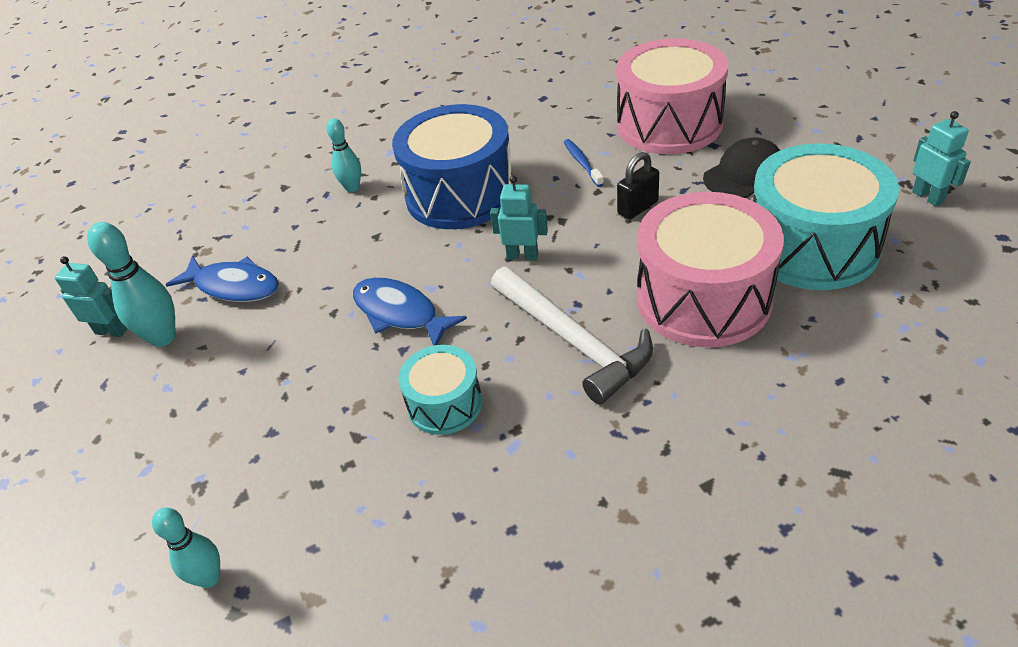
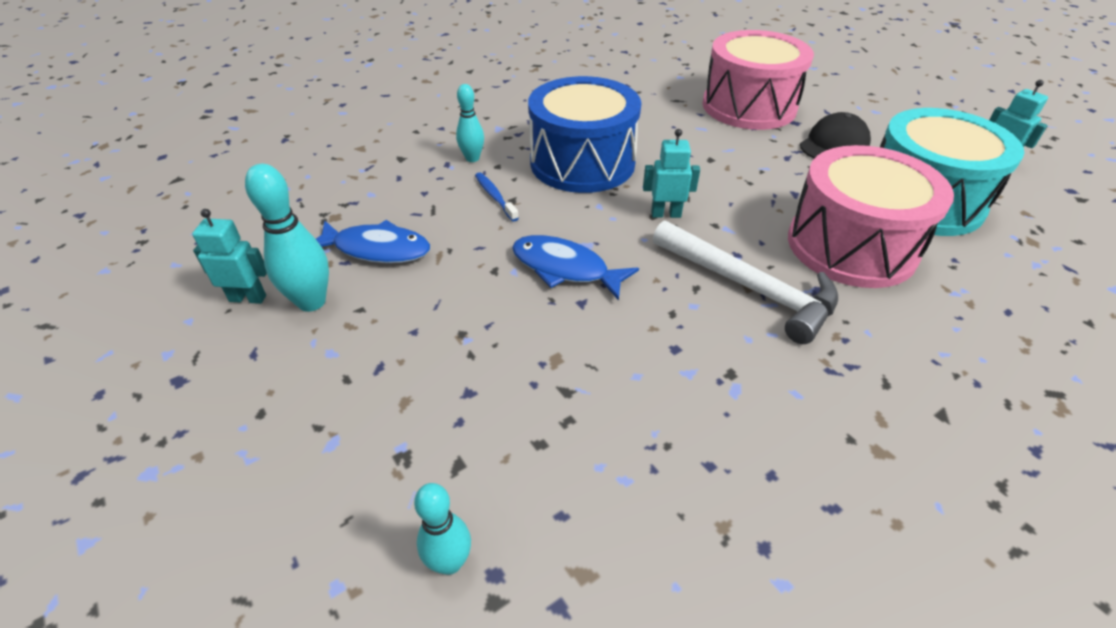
camera: 15 degrees left, 0 degrees up
(445, 404) = (647, 353): turquoise drum -> none
(582, 163) = (686, 137): blue toothbrush -> blue toothbrush (495, 197)
(637, 208) = (754, 172): black padlock -> none

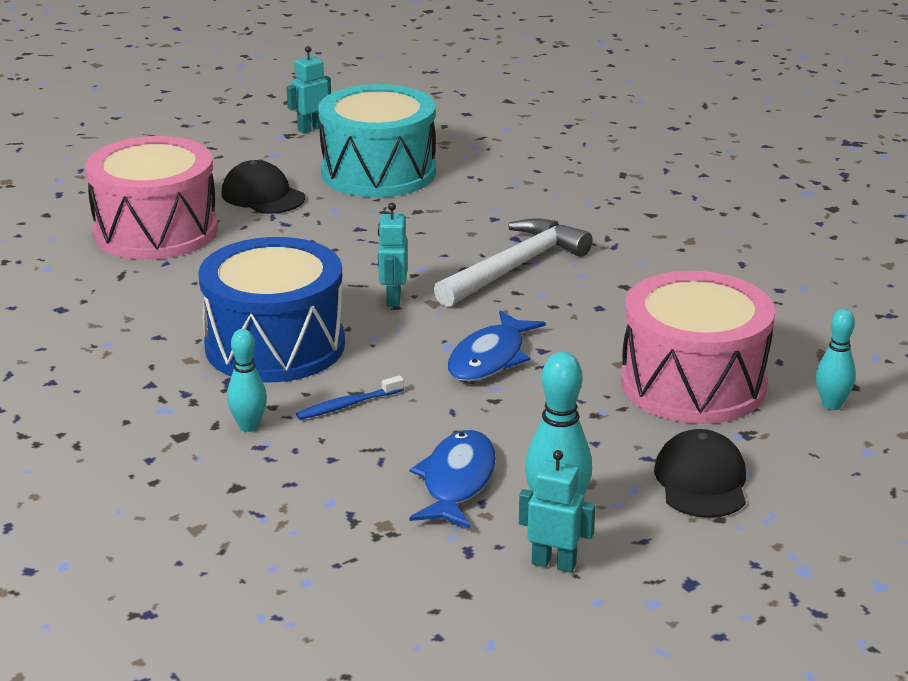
camera: 90 degrees left, 15 degrees down
(248, 298) = (554, 563): turquoise robot -> turquoise robot turned 105 degrees clockwise
(327, 405) = (701, 481): none -> black cap
(851, 246) = (451, 215): pink drum -> pink drum (693, 384)

